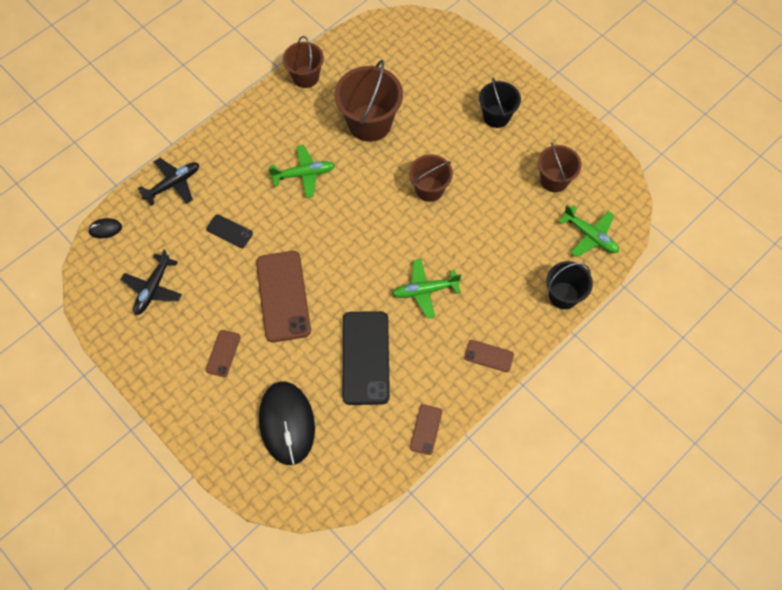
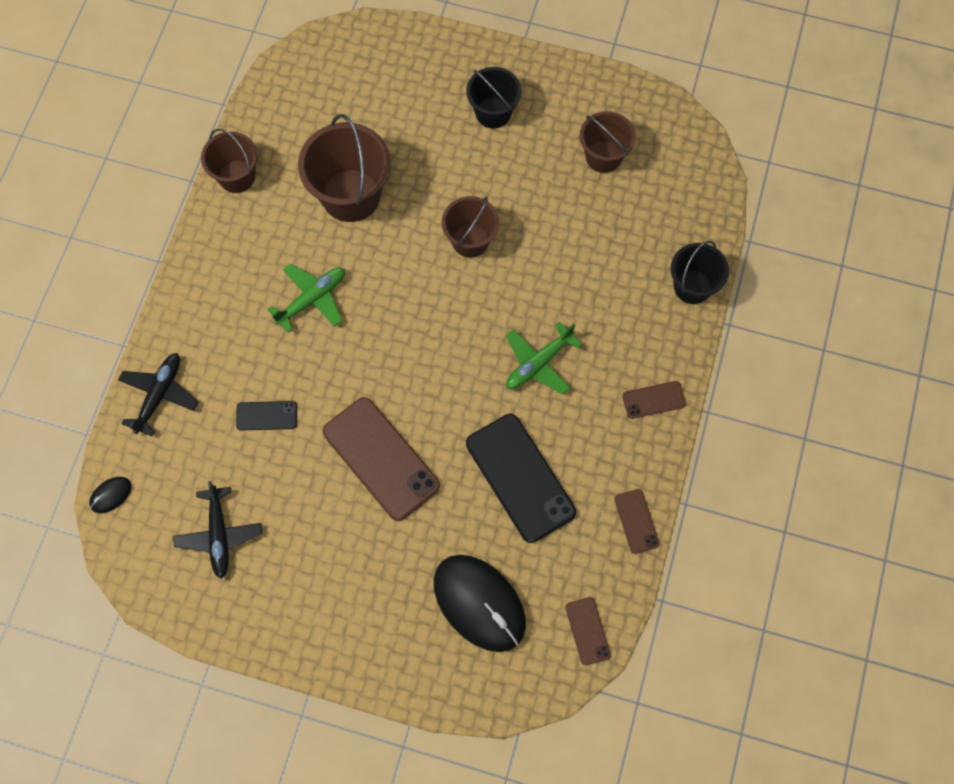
camera: 30 degrees left, 5 degrees up
(223, 353) = (354, 564): brown phone -> brown phone (587, 631)
(590, 236) = (680, 202): green plane -> none

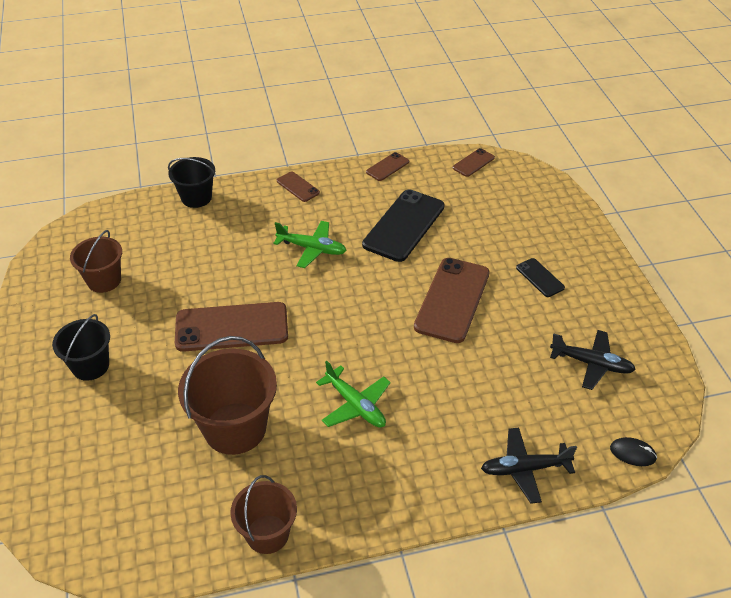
camera: 120 degrees left, 25 degrees down
(219, 535) = (591, 364): black plane -> black plane turned 60 degrees clockwise
(267, 415) = (478, 383): black phone -> black phone (540, 278)
(312, 299) = (355, 405): green plane -> green plane turned 150 degrees counterclockwise
(470, 240) = (231, 327): brown bucket -> brown phone
(479, 603) = (502, 212): black mouse -> none

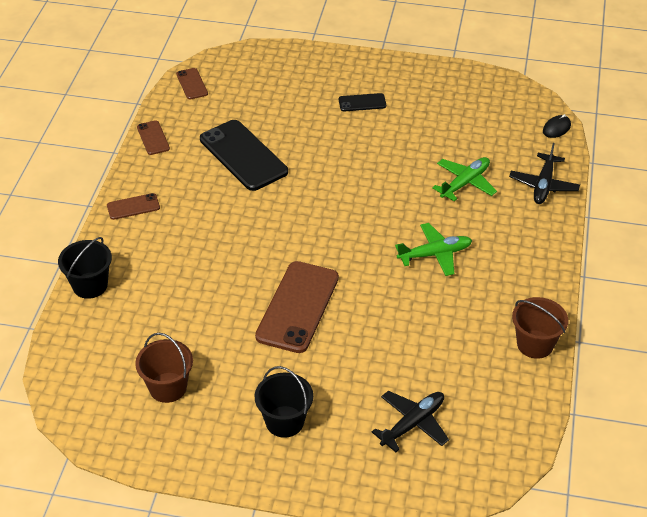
camera: 65 degrees left, 0 degrees up
(235, 428) = (419, 336): brown bucket -> none
(312, 249) = (231, 223): green plane -> green plane (465, 183)
(452, 300) = (354, 159): brown phone -> none
(591, 364) = (467, 113): black plane -> black plane (413, 424)

